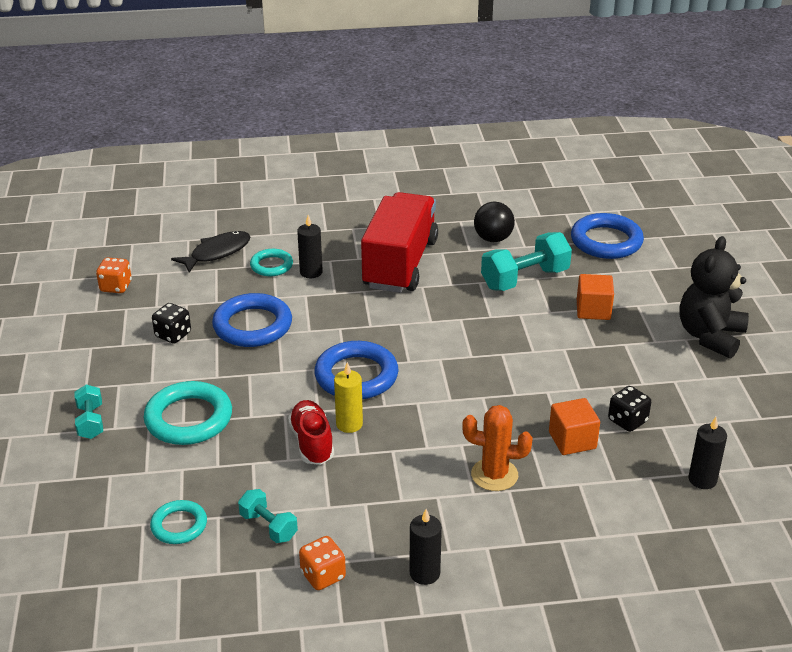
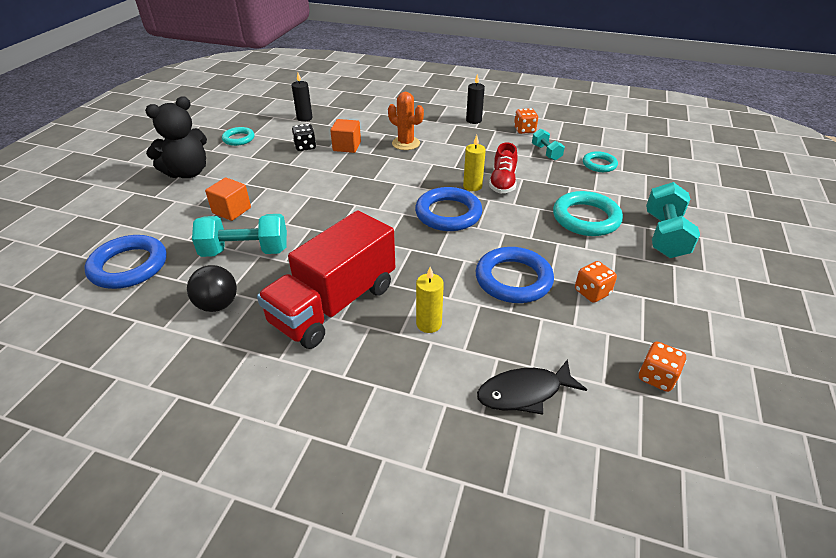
camera: 155 degrees left, 5 degrees up
(91, 422) = (664, 235): turquoise dumbbell -> turquoise dumbbell, size x1.78
(173, 335) = (592, 292): black dice -> orange dice
(271, 265) = (466, 348): turquoise ring -> turquoise ring (238, 139)
(311, 272) = (429, 324): black candle -> yellow candle

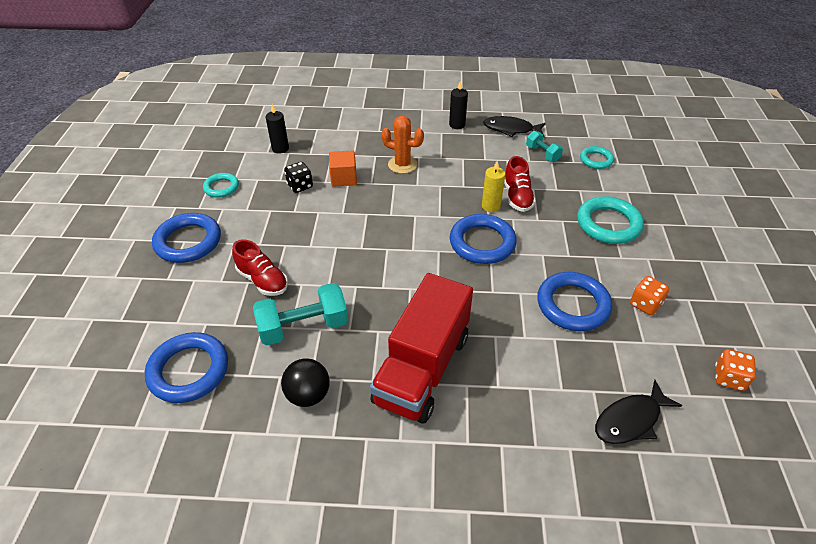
camera: 15 degrees left, 5 degrees up
(188, 173) = (188, 241): black teddy bear -> blue ring
(231, 210) = (263, 280): orange cube -> red shoe
(429, 324) = (519, 369): yellow candle -> none
(524, 130) = (511, 129): orange dice -> black fish
(664, 235) = (682, 230): turquoise dumbbell -> none

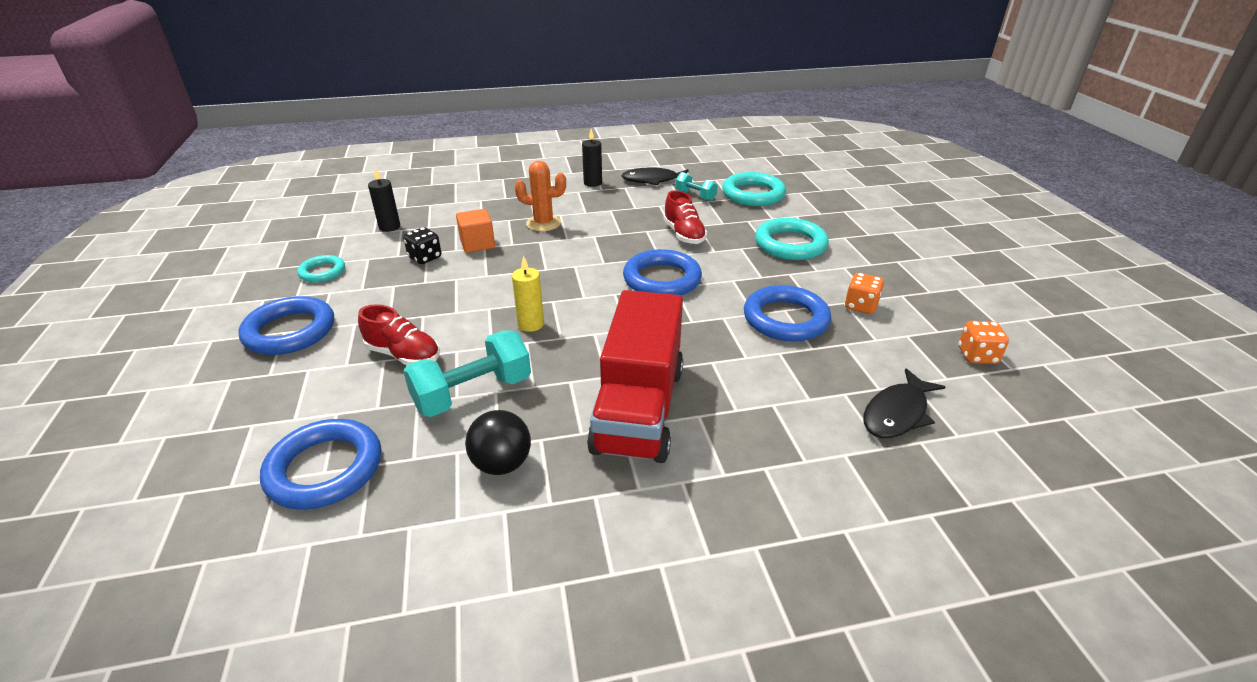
camera: 15 degrees left, 10 degrees down
(491, 206) = (658, 246): yellow candle -> yellow candle (531, 324)
(596, 160) = (753, 194): turquoise ring -> turquoise ring, size x1.72

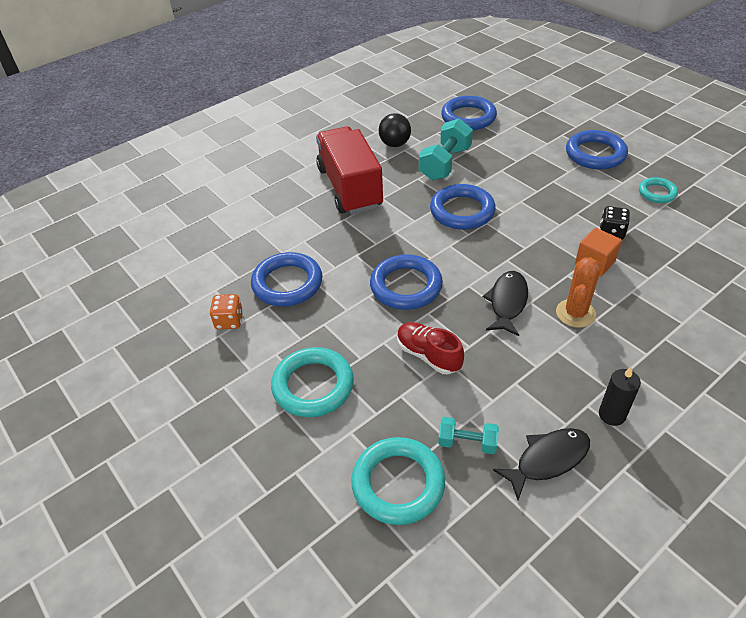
camera: 155 degrees right, 10 degrees up
(389, 227) = (695, 251): black candle -> none
(403, 355) = (510, 167): red shoe -> none
(531, 324) = (462, 211): yellow candle -> blue ring
(543, 223) = (575, 313): orange cactus -> orange cactus turned 45 degrees counterclockwise
(897, 413) = (199, 237): black fish -> black fish (507, 302)
(977, 356) = (138, 303): orange dice -> none

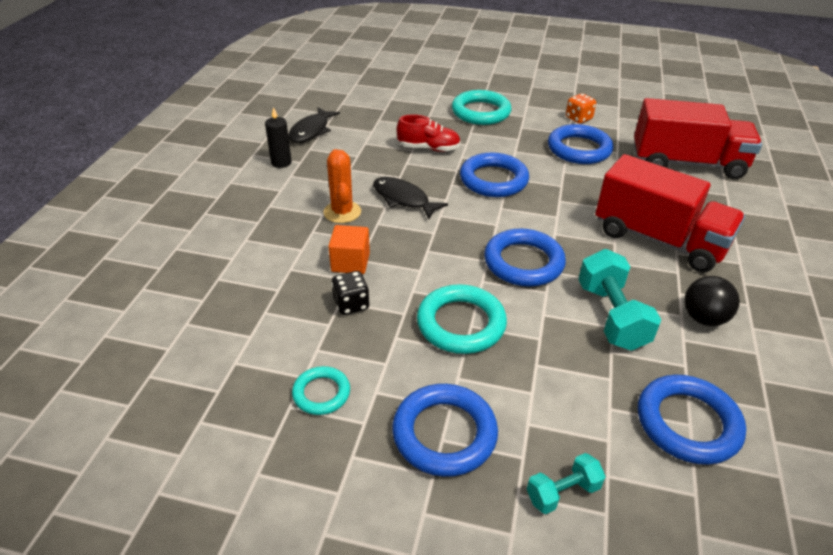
camera: 140 degrees right, 5 degrees down
(227, 229) = (687, 163): none -> red truck
(398, 483) = (387, 98): turquoise ring -> turquoise ring (461, 324)
(467, 443) = (364, 122): turquoise dumbbell -> turquoise dumbbell (562, 492)
(507, 302) = (403, 199): black fish -> black fish turned 150 degrees clockwise

